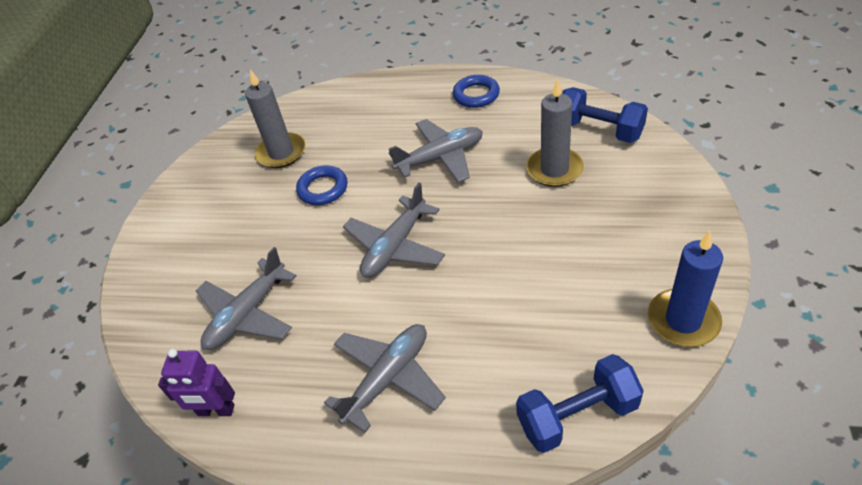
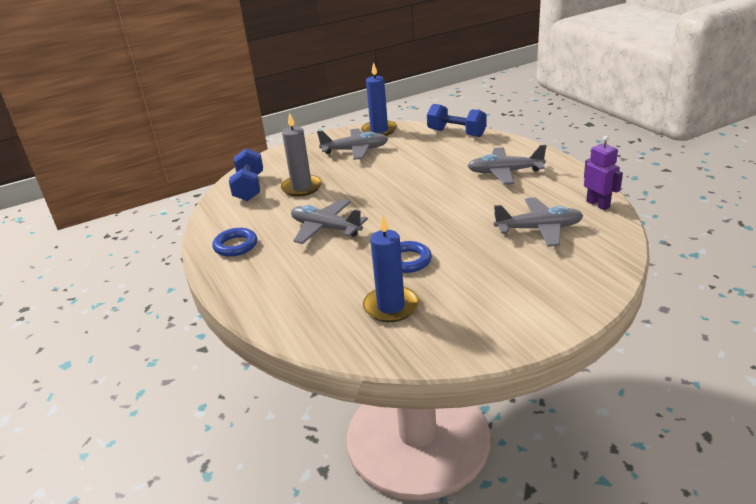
camera: 130 degrees left, 15 degrees down
(281, 153) = (391, 306): grey candle -> blue candle
(395, 246) = (423, 208): grey plane -> grey plane (355, 150)

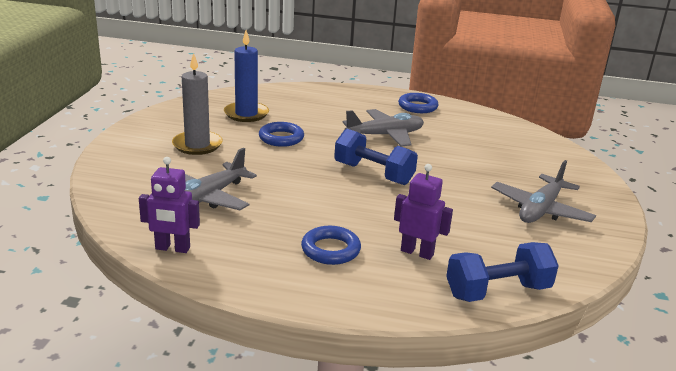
camera: 125 degrees right, 5 degrees down
(249, 187) = (521, 139): blue dumbbell -> blue dumbbell (373, 174)
(302, 187) = (482, 155): grey candle -> grey candle (197, 145)
(379, 130) = (590, 250): blue candle -> none
(461, 156) = (417, 252): none -> purple robot
(505, 172) = (330, 250): grey plane -> blue ring

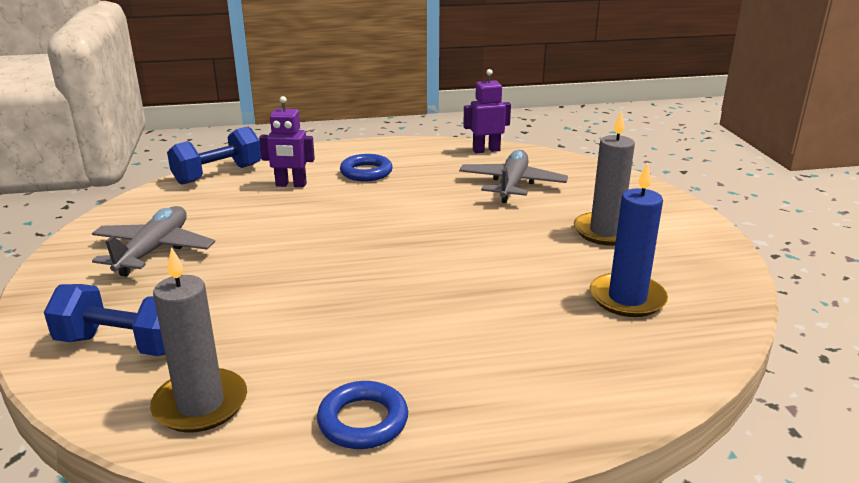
camera: 160 degrees right, 0 degrees up
(281, 138) = (527, 268): blue ring -> none
(373, 174) = (369, 247): blue dumbbell -> blue dumbbell (124, 344)
(385, 135) = (388, 316): grey plane -> none
(489, 125) = (200, 404): none -> grey candle

